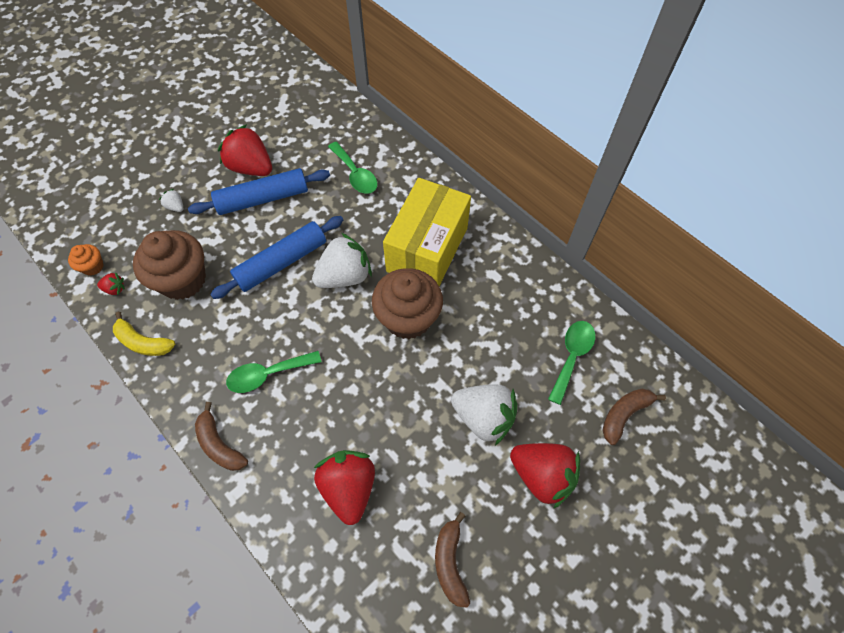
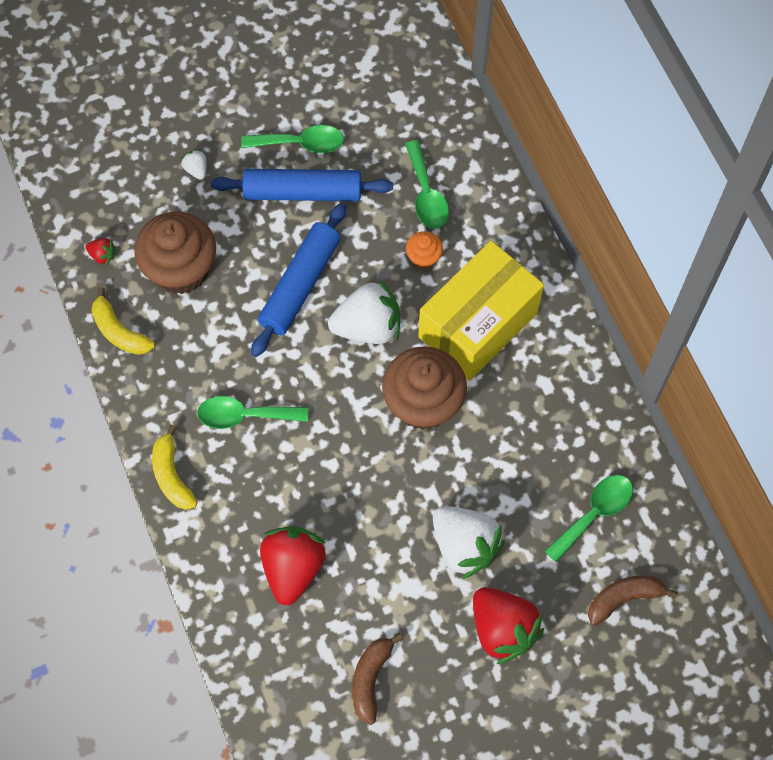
camera: 20 degrees right, 5 degrees up
(93, 266) = (84, 218): orange cupcake -> orange cupcake (423, 257)
(219, 444) = (172, 475): brown banana -> yellow banana
(251, 167) = (301, 143): red strawberry -> green spoon
(282, 262) = (300, 284): blue rolling pin -> blue rolling pin turned 45 degrees counterclockwise

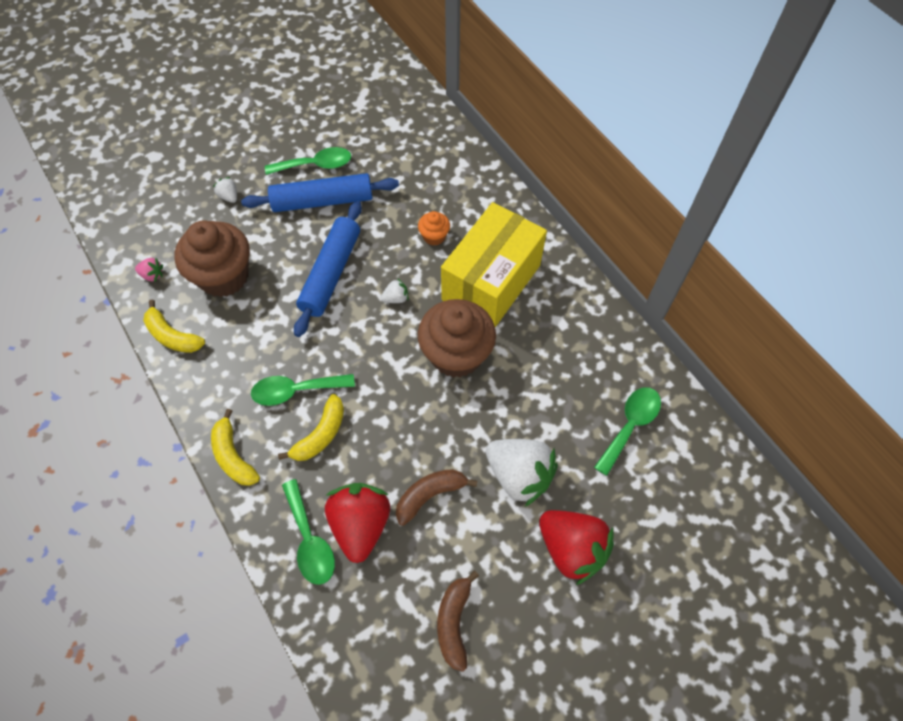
camera: 10 degrees left, 5 degrees down
(102, 255) = (152, 275): red strawberry -> pink strawberry
(265, 468) = (321, 434): none -> yellow banana
(368, 326) = (396, 298): white strawberry -> white strawberry, size x0.43
(426, 194) = (427, 188): green spoon -> green spoon (310, 540)
(624, 598) = (676, 498): brown banana -> brown banana (430, 495)

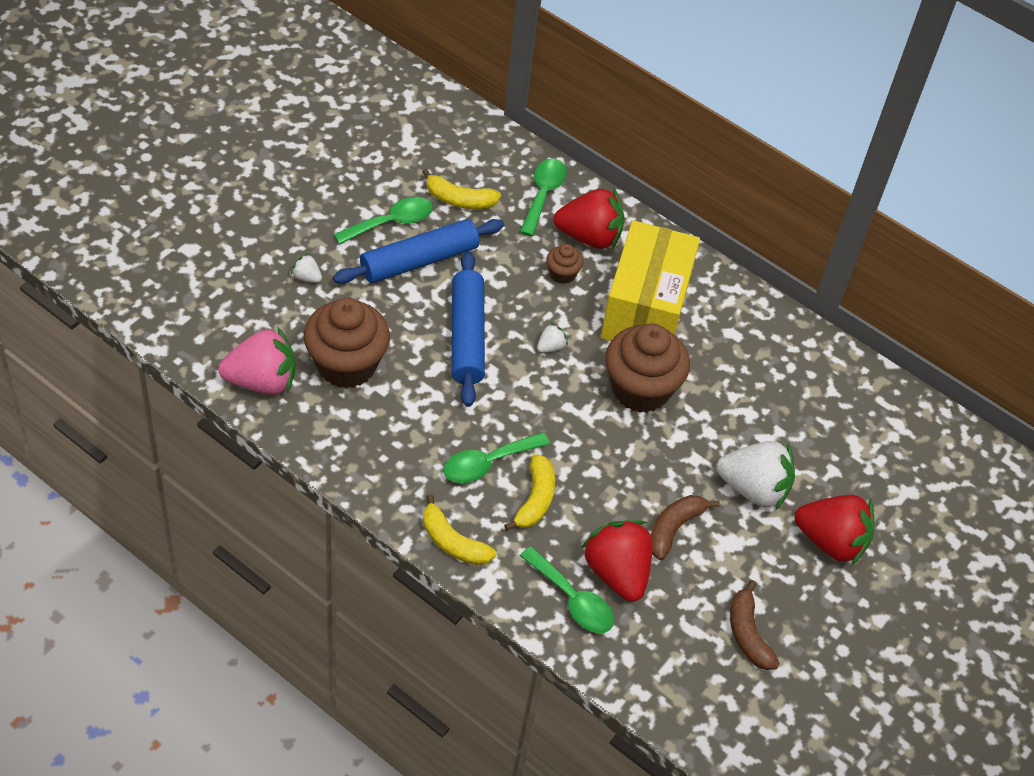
camera: 25 degrees left, 10 degrees down
(152, 275) = (262, 381): pink strawberry -> pink strawberry, size x2.30
(172, 336) = (321, 439): yellow banana -> yellow banana (459, 200)
(434, 236) = (562, 274): orange cupcake -> brown cupcake
(471, 209) = (589, 237): none -> red strawberry
(630, 425) = (842, 417): green spoon -> green spoon (543, 194)

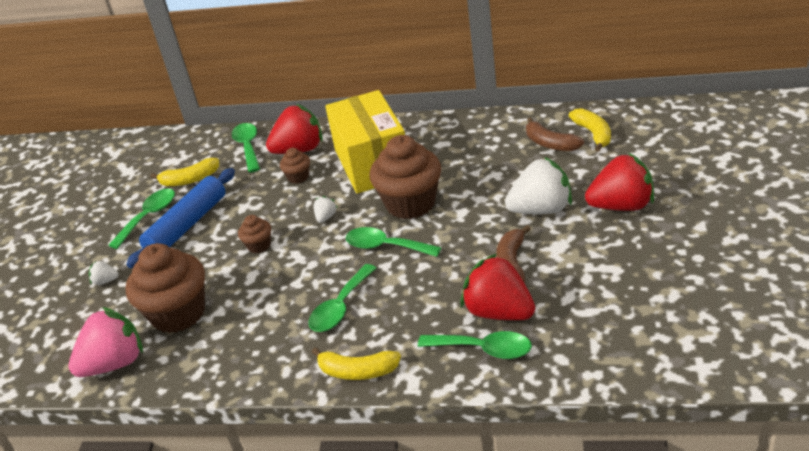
camera: 20 degrees left, 15 degrees down
(467, 336) = (259, 245): blue rolling pin -> brown cupcake
(535, 499) = (396, 307): yellow banana -> yellow banana (593, 134)
(578, 424) = (385, 246): none -> green spoon
(748, 634) = (627, 289): brown banana -> brown banana (550, 144)

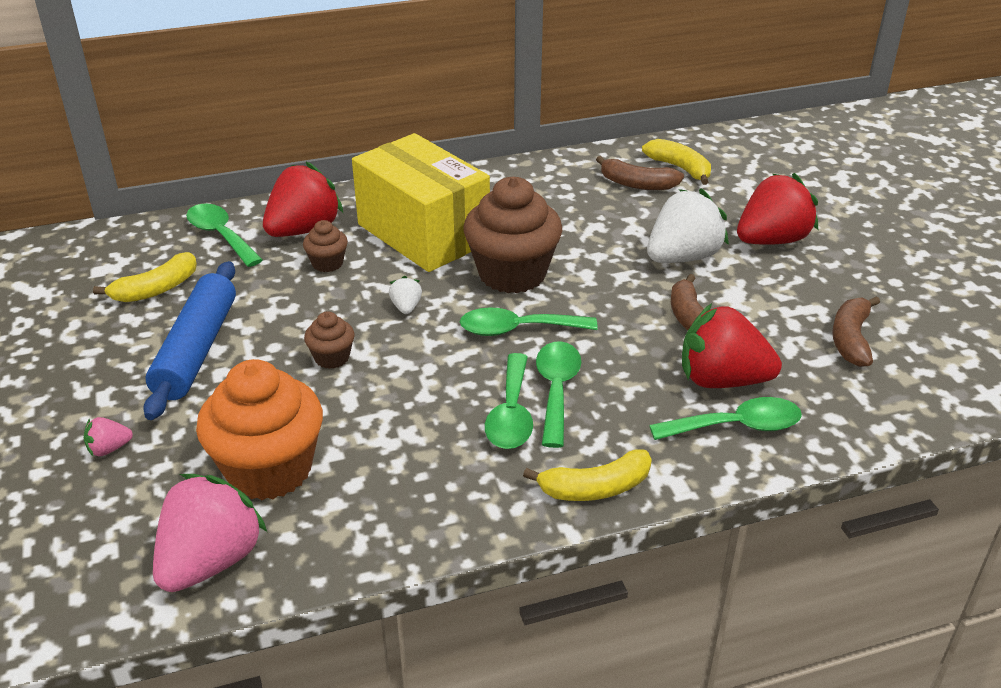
camera: 30 degrees left, 0 degrees up
(105, 281) = (109, 449): white strawberry -> pink strawberry
(149, 217) = (122, 348): green spoon -> green spoon (556, 390)
(178, 313) = (269, 470): brown cupcake -> orange cupcake
(622, 299) = (851, 339): none -> brown banana

